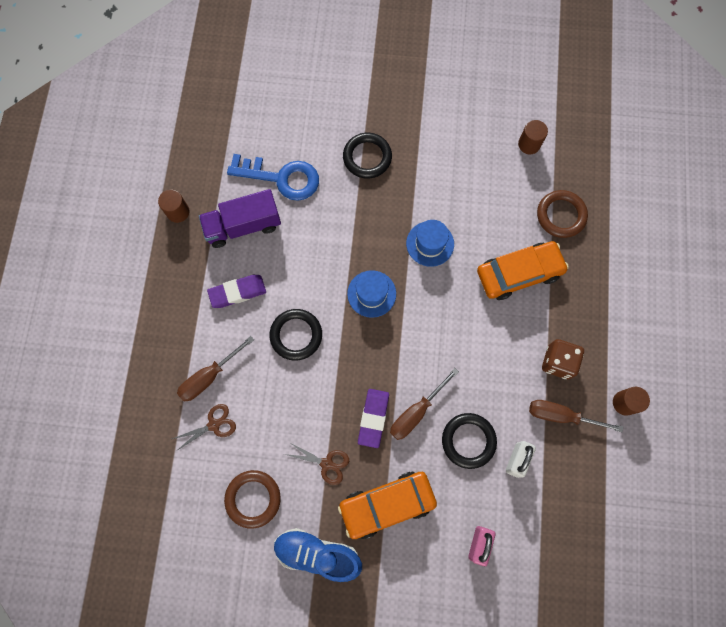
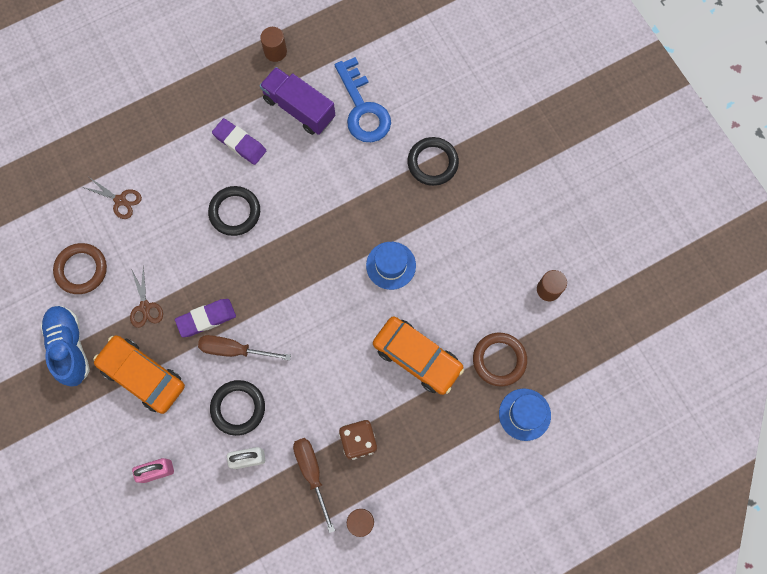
camera: 55 degrees right, 0 degrees up
(209, 376) = (156, 170): brown screwdriver -> none
(371, 294) = (312, 247): blue hat -> blue hat (524, 414)

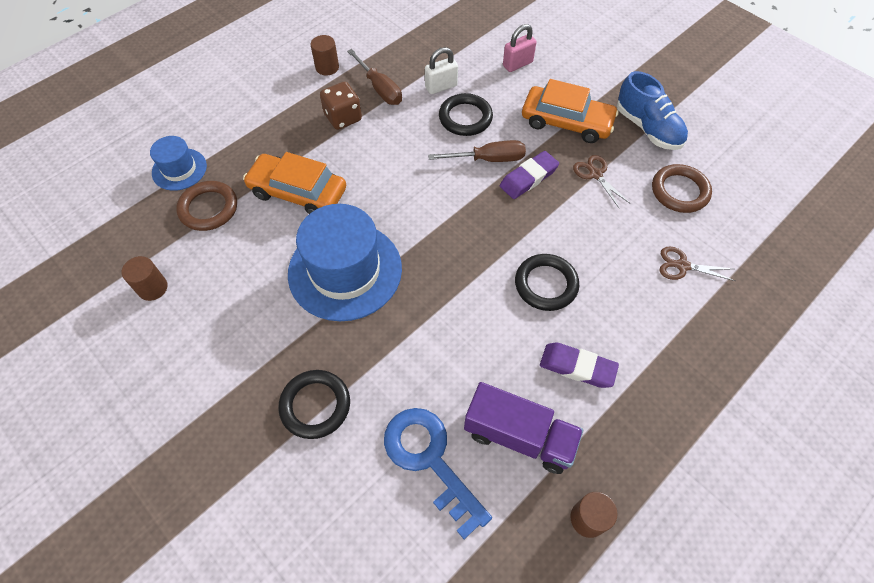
camera: 165 degrees right, 15 degrees down
(391, 265) = (345, 271): blue hat -> blue hat, size x1.91

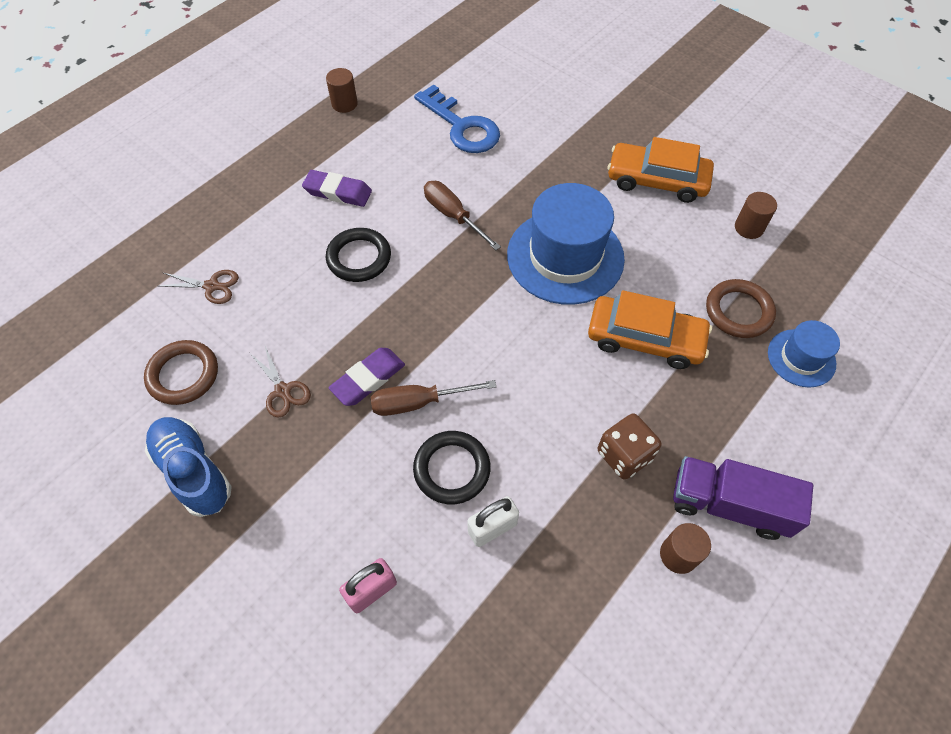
camera: 175 degrees right, 0 degrees up
(315, 405) = (560, 152): black ring -> none
(380, 88) = (584, 516): brown screwdriver -> brown screwdriver (453, 215)
(519, 436) = (392, 144): purple truck -> purple truck (728, 505)
(566, 122) = (307, 473): orange car -> orange car (657, 180)

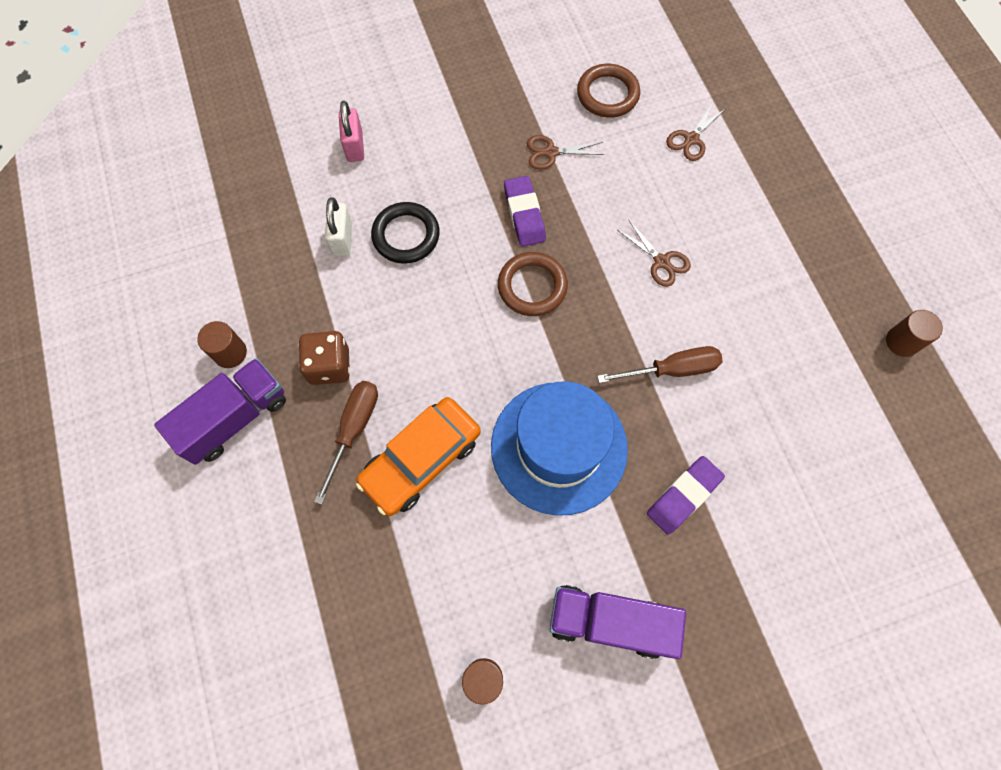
camera: 120 degrees right, 10 degrees up
(194, 471) = (516, 77): blue shoe -> none
(338, 192) = (760, 279): purple eraser -> purple eraser (683, 496)
(359, 258) = (661, 262): black ring -> brown scissors
(418, 402) = (479, 240): brown screwdriver -> brown screwdriver (354, 430)
(462, 126) = (807, 449): blue key -> none
(657, 180) = (610, 622): orange car -> purple truck
(738, 311) = (392, 575): brown ring -> brown ring (532, 286)
(801, 358) = (305, 596): blue hat -> none

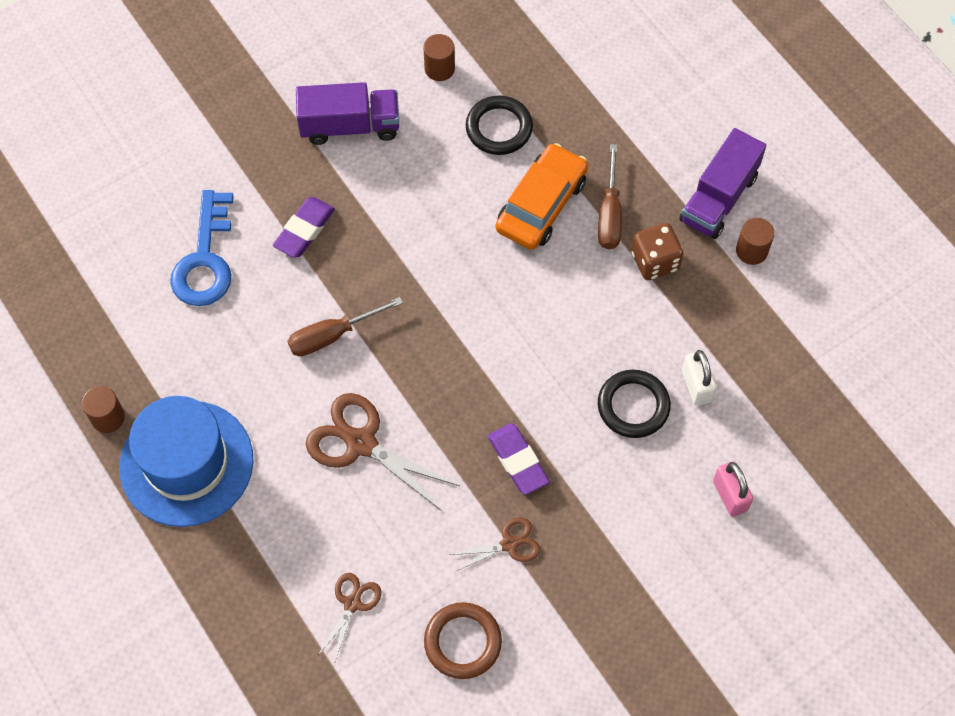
camera: 165 degrees right, 5 degrees down
(437, 570) = (499, 128): none -> black ring
(532, 286) = (487, 384): brown ring -> none
(559, 447) = (423, 243): blue hat -> blue hat (186, 463)
(661, 262) = (361, 443): brown scissors -> brown scissors, size x1.81
(796, 488) = (205, 259): none -> blue key

